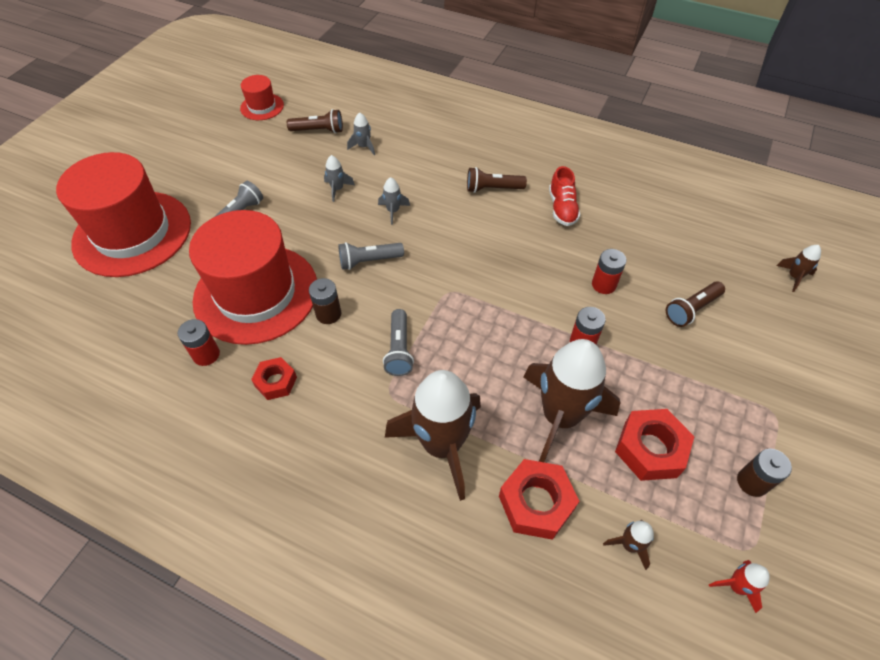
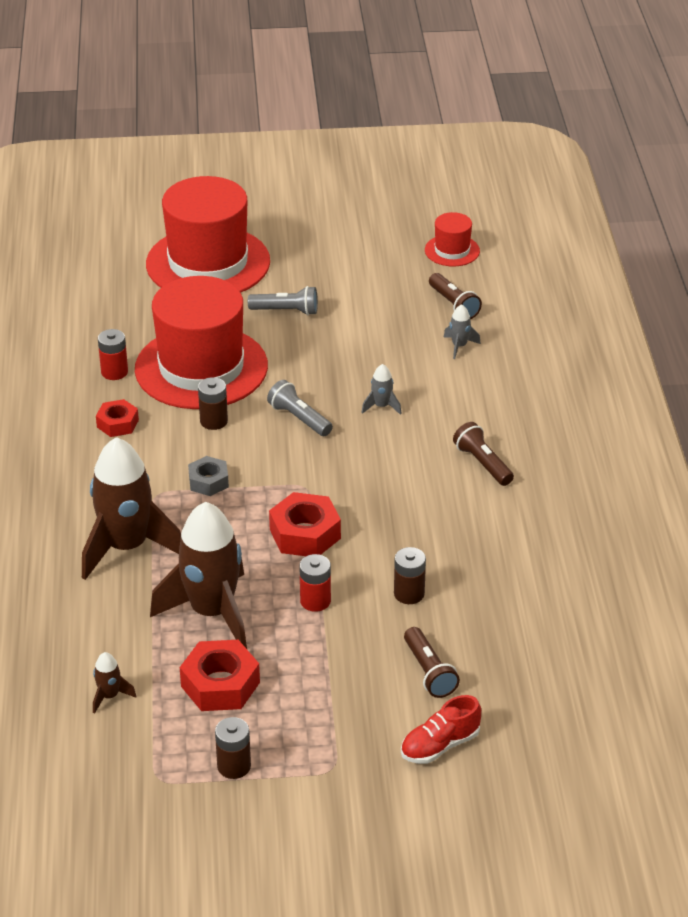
camera: 60 degrees right, 15 degrees down
(337, 189) = (378, 356): grey rocket -> none
(399, 349) = (208, 481): grey flashlight -> grey nut
(536, 503) = (110, 625): red nut -> red nut (305, 534)
(562, 208) = (500, 527): red shoe -> red shoe (440, 745)
(603, 284) = (409, 594): red battery -> brown battery
(691, 309) = (429, 672): brown flashlight -> brown flashlight turned 135 degrees counterclockwise
(736, 586) = (115, 776): red rocket -> none
(794, 277) = (557, 749): brown rocket -> none

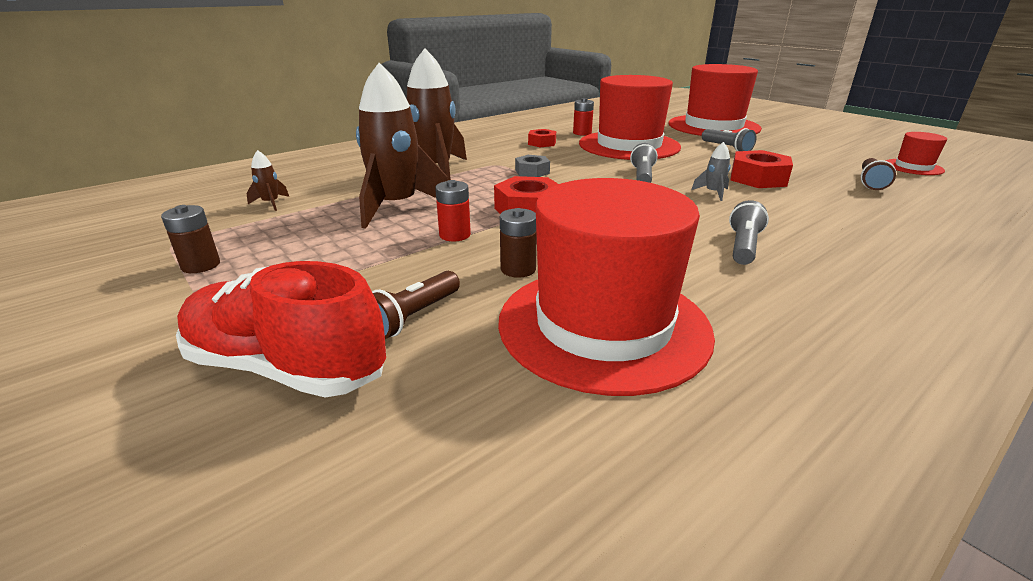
camera: 55 degrees right, 10 degrees down
(214, 421) = (590, 159): brown battery -> none
(220, 684) = (312, 231): red nut -> red nut (758, 178)
(440, 745) = (287, 367): red shoe -> red shoe, size x1.77
(459, 346) = (839, 196): grey rocket -> none
(482, 463) = (743, 246): brown flashlight -> grey flashlight
(514, 593) = (603, 325): none -> red hat

